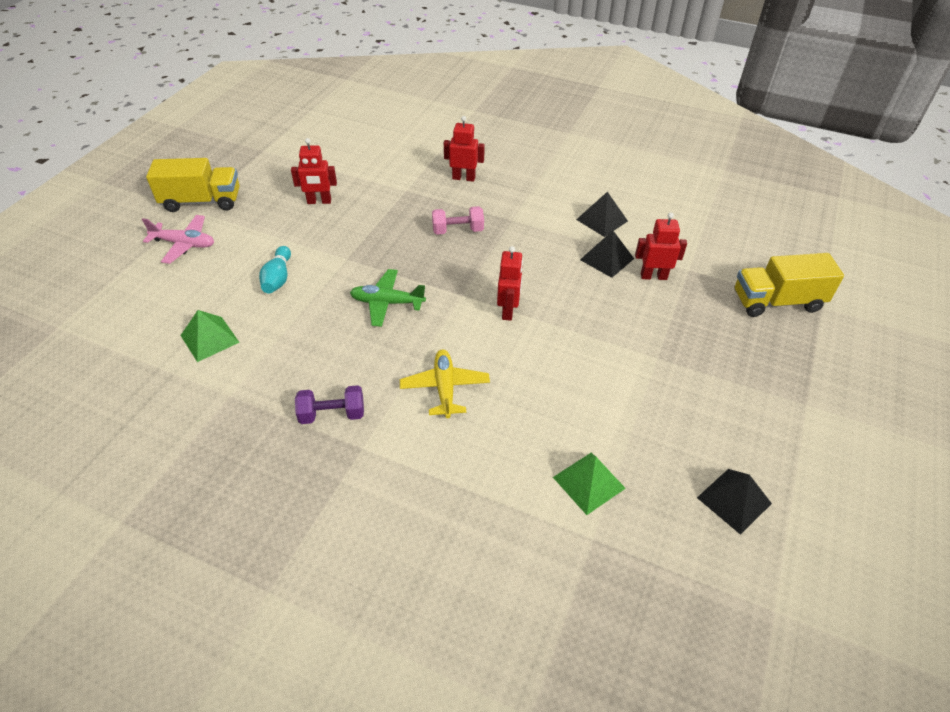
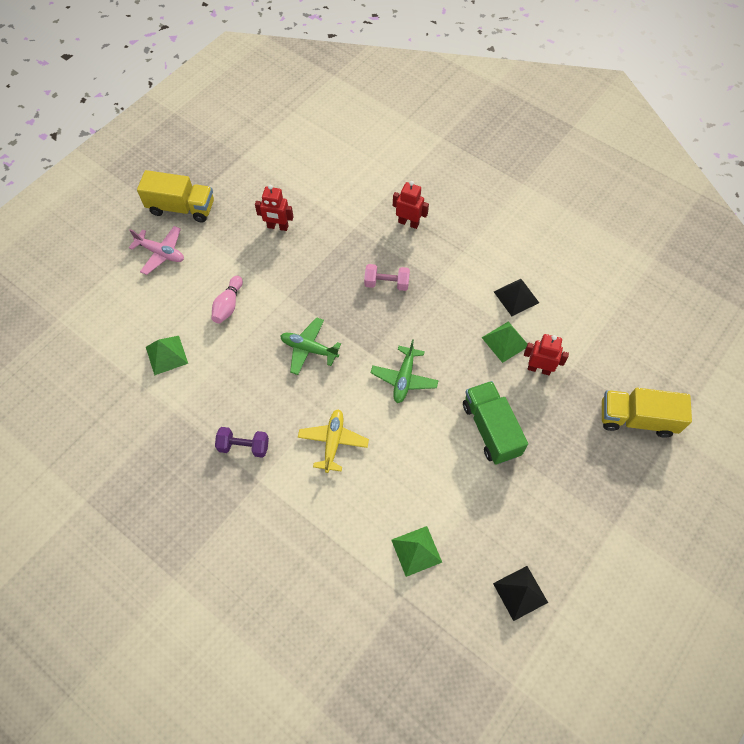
camera: 15 degrees right, 15 degrees up
(278, 278) = (228, 305): turquoise bowling pin -> pink bowling pin
(508, 310) = (404, 378): red robot -> green plane
(607, 259) = (505, 341): black pyramid -> green pyramid
(625, 340) = (490, 429): none -> green truck

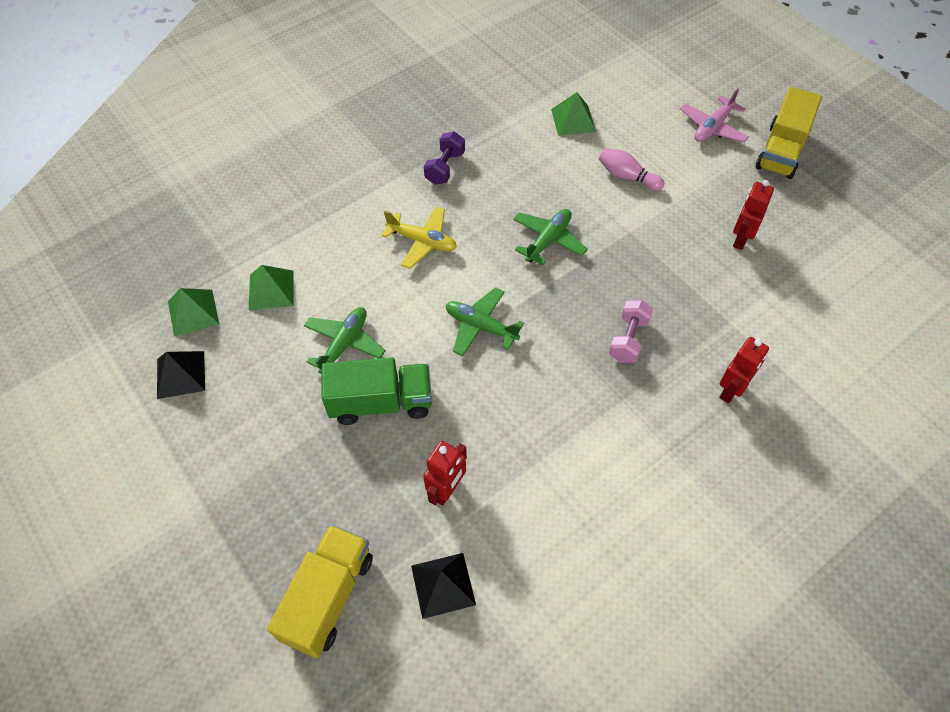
camera: 105 degrees right, 5 degrees down
(450, 471) = (344, 344): none -> green plane
(505, 341) = (502, 459): green pyramid -> green pyramid (193, 312)
(516, 297) = (573, 498): black pyramid -> black pyramid (443, 585)

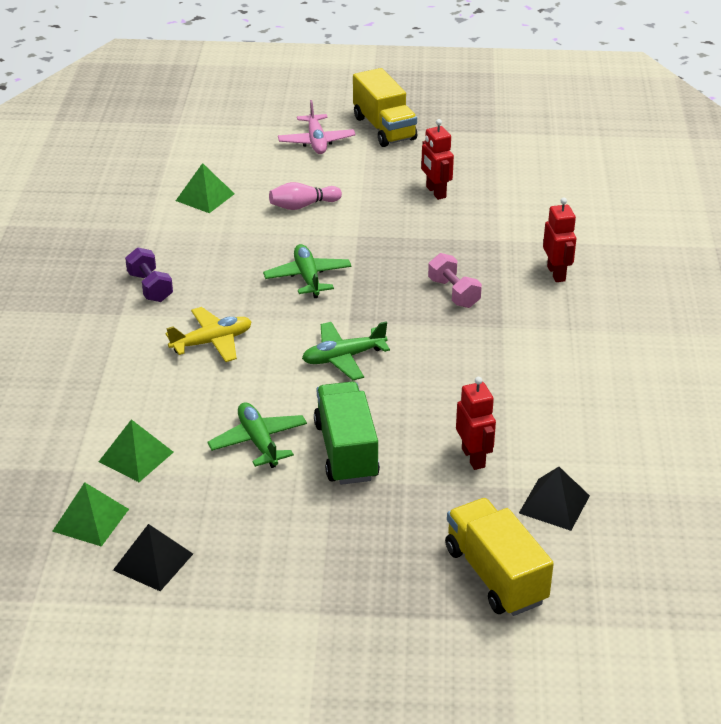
camera: 50 degrees left, 20 degrees down
(381, 402) = (346, 451): green truck -> green truck turned 45 degrees counterclockwise

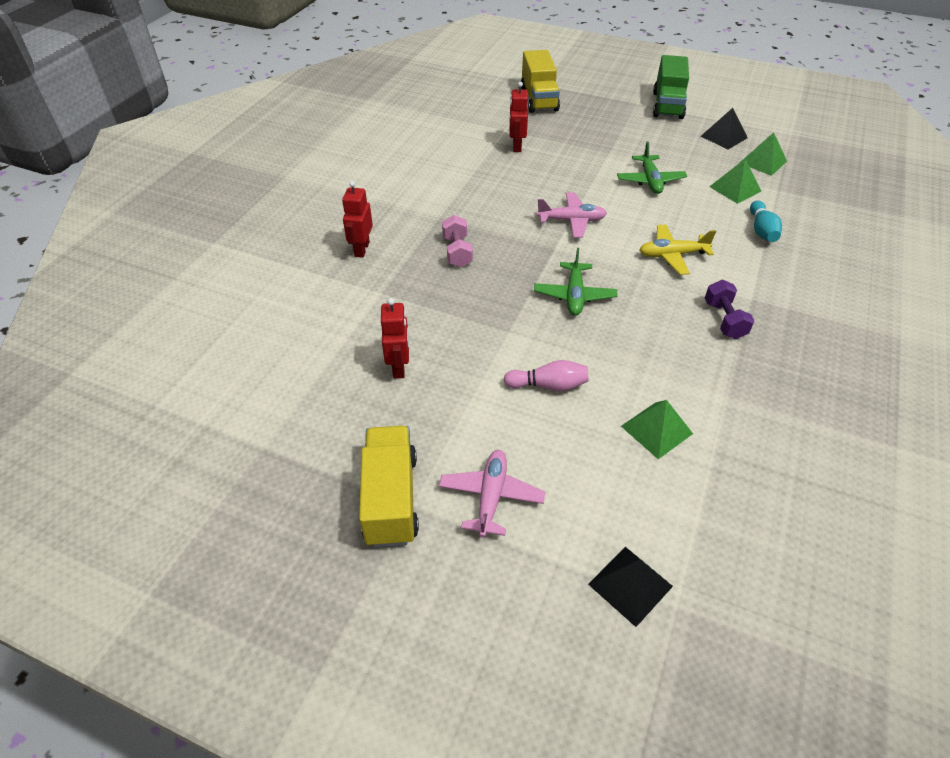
camera: 160 degrees left, 10 degrees up
(103, 398) = (761, 230): none -> turquoise bowling pin
(343, 357) = (571, 221): green plane -> pink plane
(346, 451) = (594, 164): green truck -> green truck (667, 105)
(554, 504) = (486, 118): black pyramid -> black pyramid (630, 585)

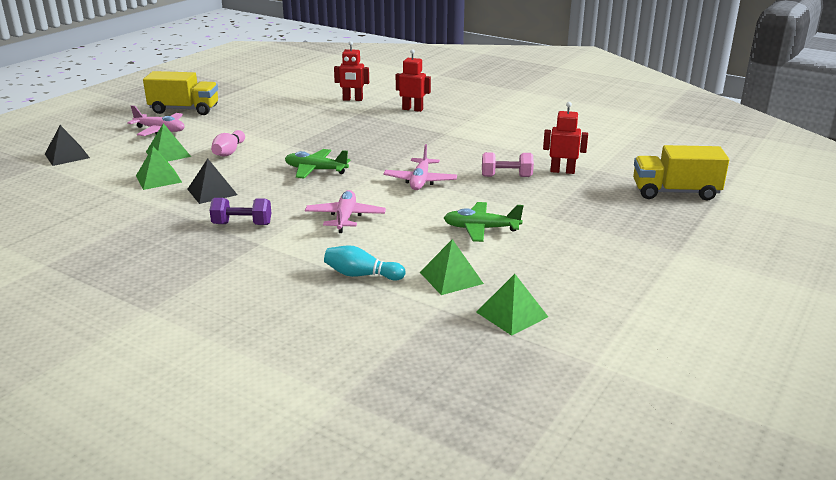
camera: 100 degrees right, 20 degrees down
(399, 367) = (281, 115): red robot -> red robot (352, 99)
(457, 252) = (394, 136): pink dumbbell -> pink dumbbell (506, 176)
(577, 450) = (168, 154): none -> green pyramid
(667, 105) = (676, 273): green truck -> none
(672, 255) = (345, 218): yellow plane -> pink plane
(724, 137) = (583, 299): black pyramid -> black pyramid (212, 192)

